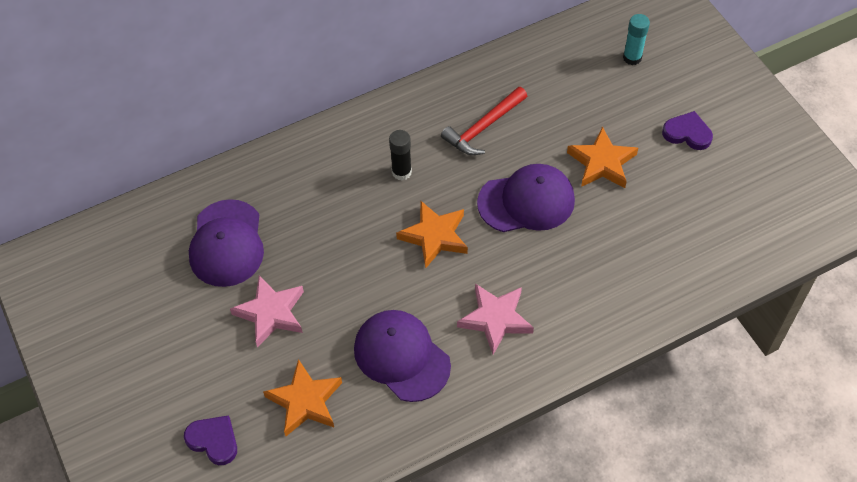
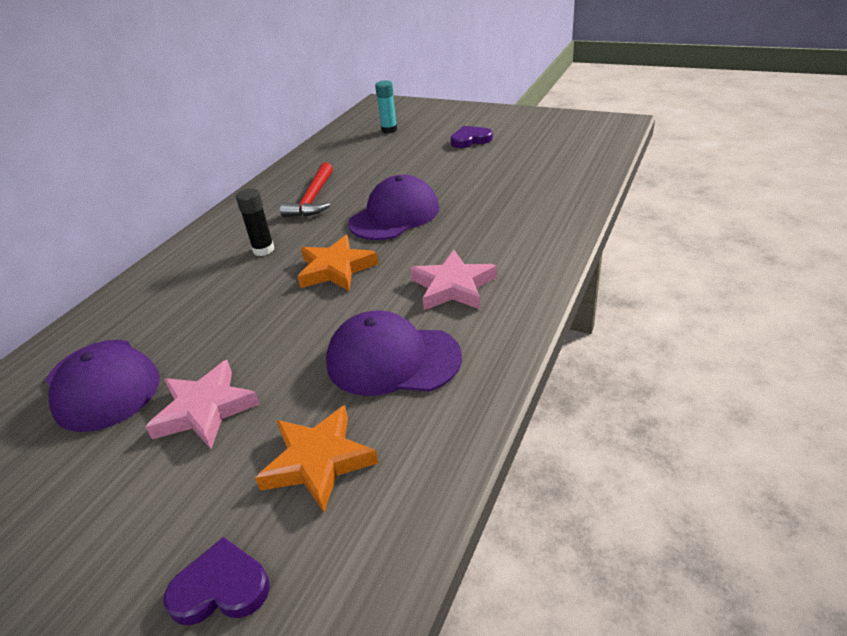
camera: 35 degrees left, 20 degrees down
(602, 163) = (429, 174): orange star -> none

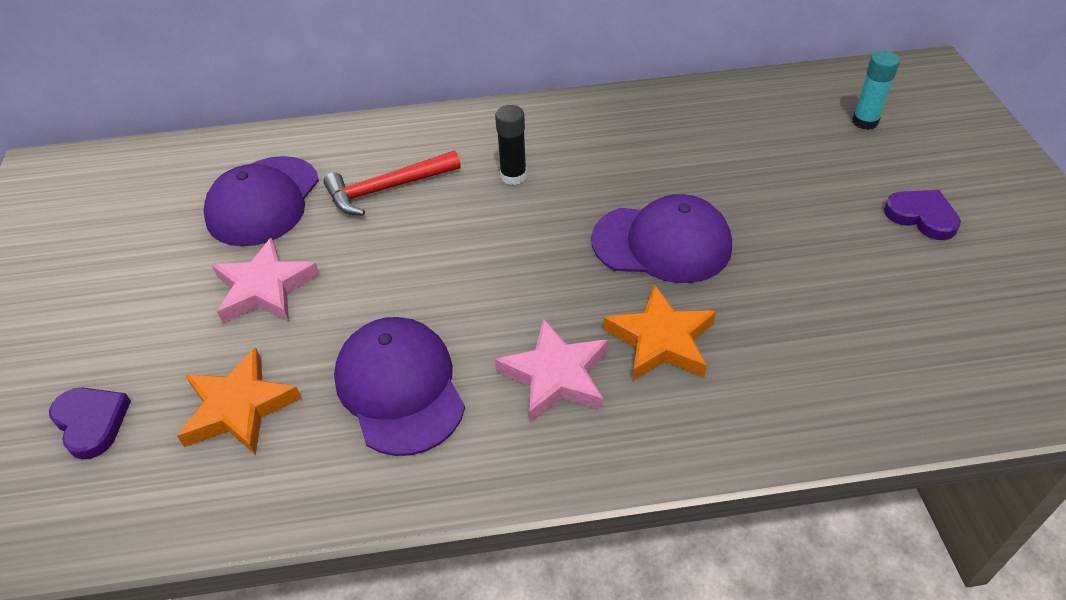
camera: 55 degrees right, 10 degrees up
(313, 199) = (638, 153): red hammer -> red hammer (387, 189)
(336, 269) = (519, 254): orange star -> orange star (661, 340)

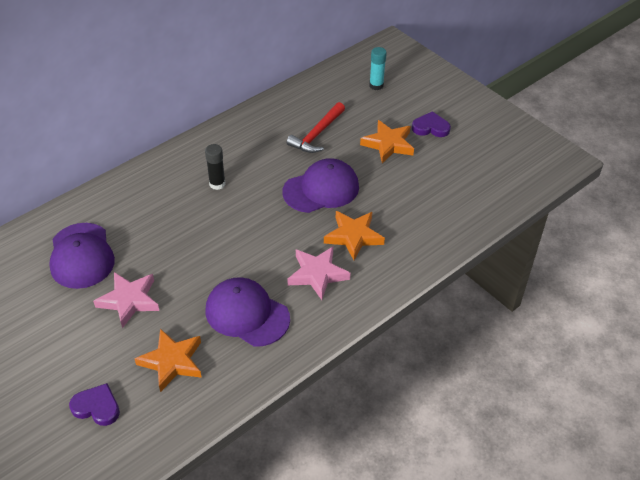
camera: 35 degrees left, 0 degrees up
(387, 189) = (150, 219): red hammer -> red hammer (317, 134)
(825, 216) = (388, 144): none -> orange star

